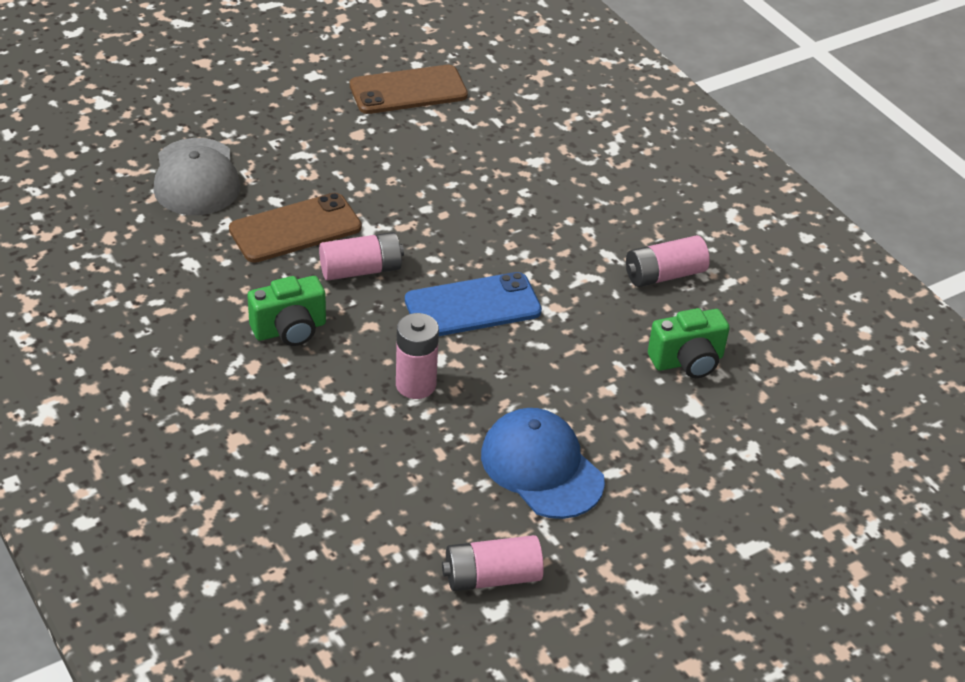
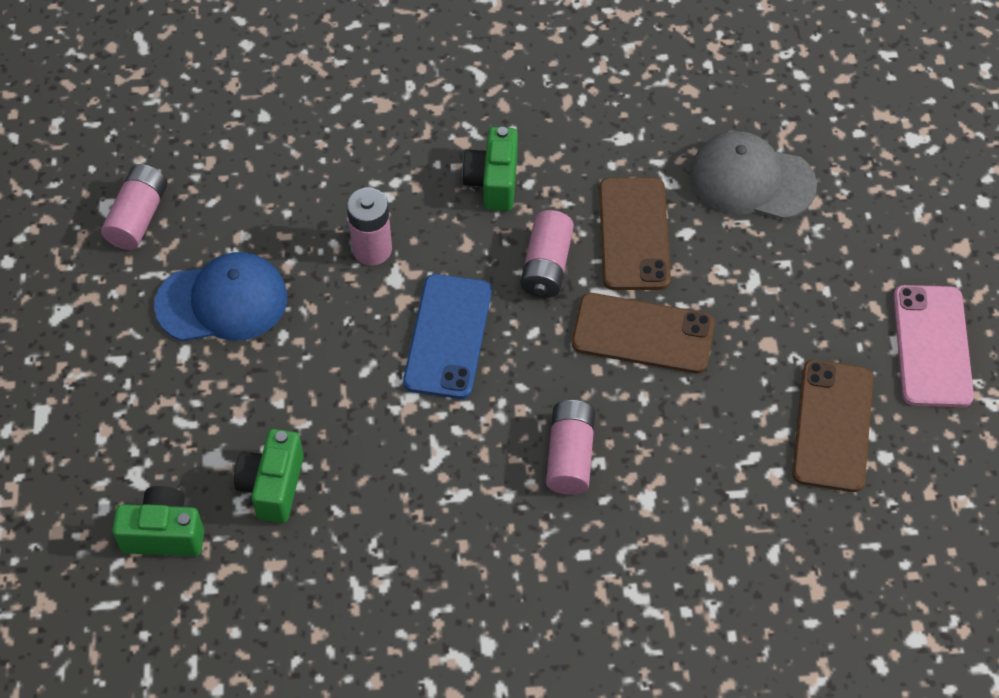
camera: 120 degrees right, 15 degrees up
(306, 60) = (932, 346): none -> pink phone
(393, 198) = (643, 334): none -> brown phone
(664, 275) = (401, 532): pink battery -> pink battery (570, 456)
(781, 410) = (164, 534): none -> green camera

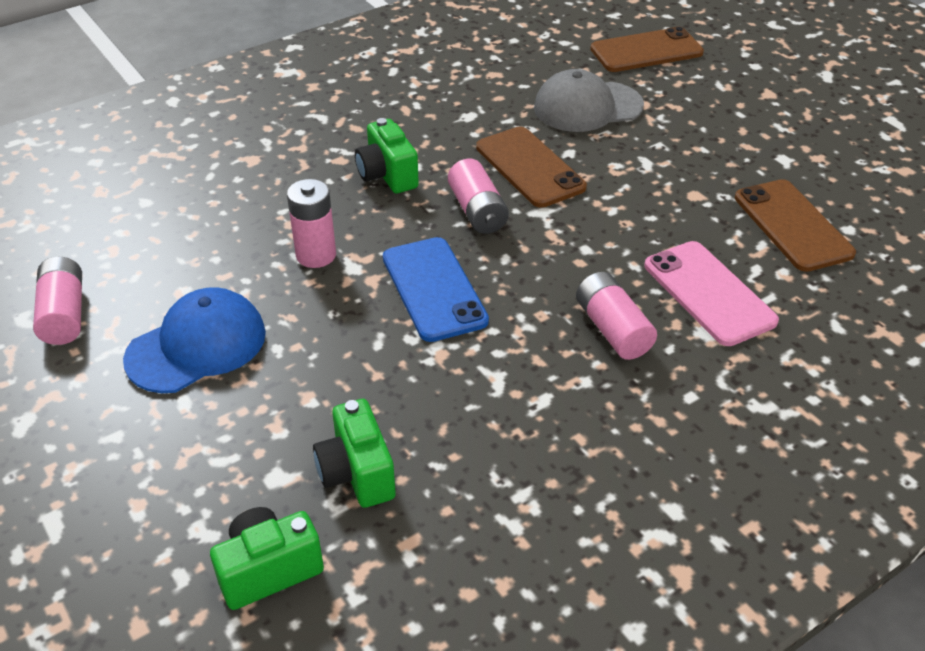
camera: 30 degrees left, 15 degrees down
(643, 334) = (595, 225): brown phone -> brown phone (646, 51)
(932, 346) = (809, 153): pink phone -> pink phone (709, 293)

